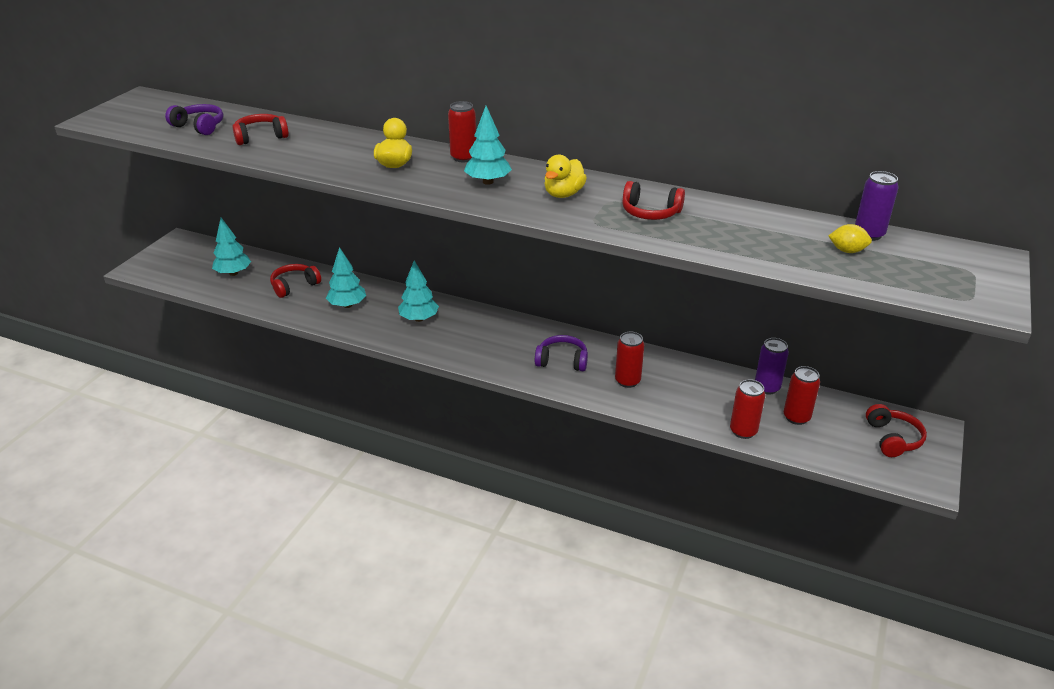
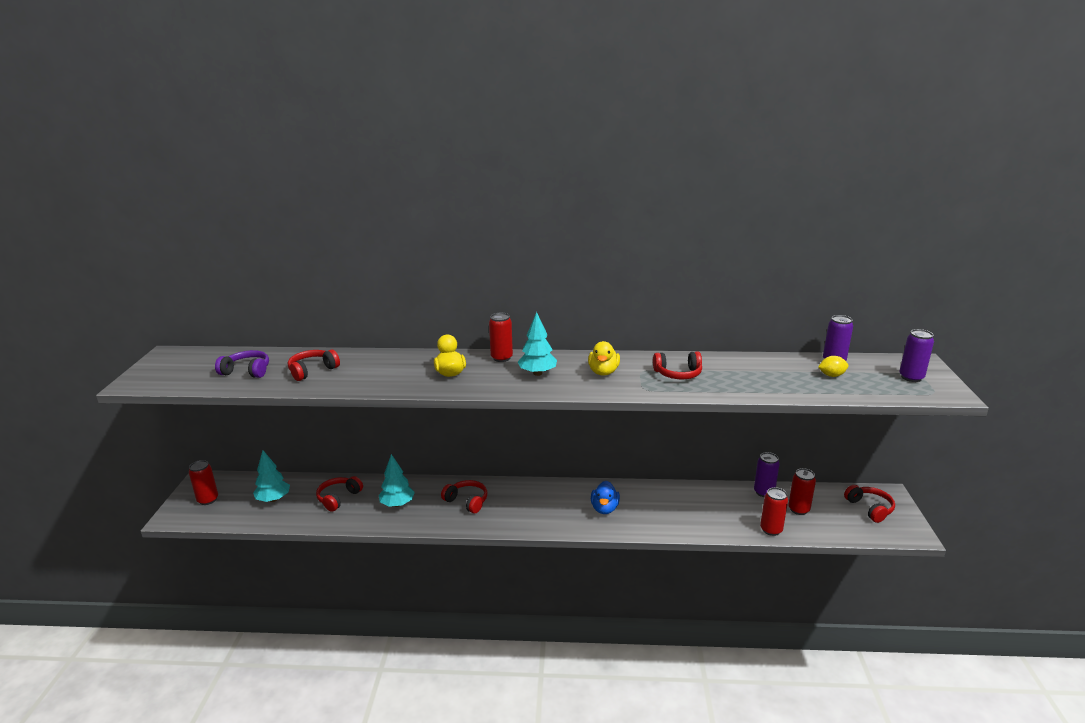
camera: 20 degrees left, 10 degrees down
(419, 319) = (467, 501): turquoise tree -> red headphones
(562, 361) = (604, 508): purple headphones -> blue duck
(627, 381) = (664, 512): red can -> red can (208, 500)
(957, 274) = (911, 377): none -> purple can

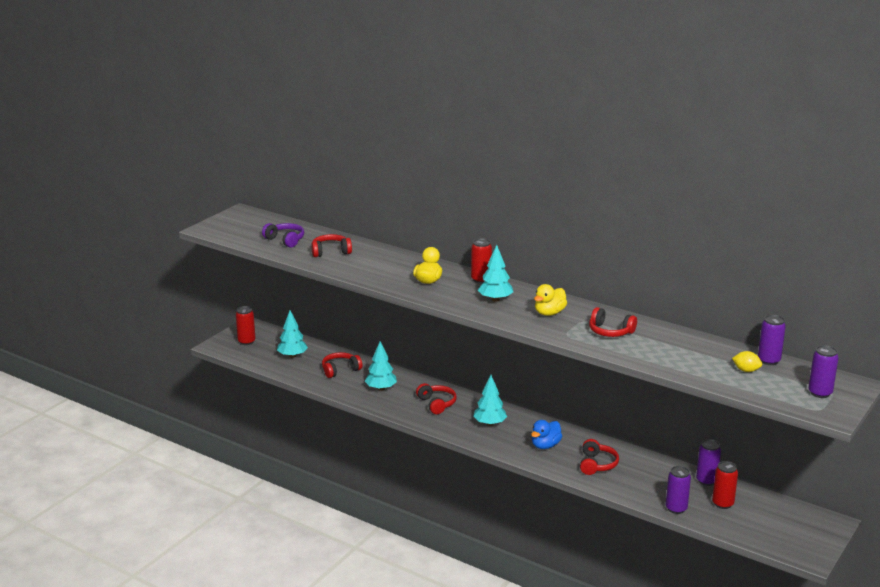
camera: 30 degrees right, 0 degrees up
(534, 504) = (489, 423): none -> turquoise tree
(771, 530) = (676, 508): red can -> purple can
(869, 508) = (795, 526): red headphones -> red headphones (597, 464)

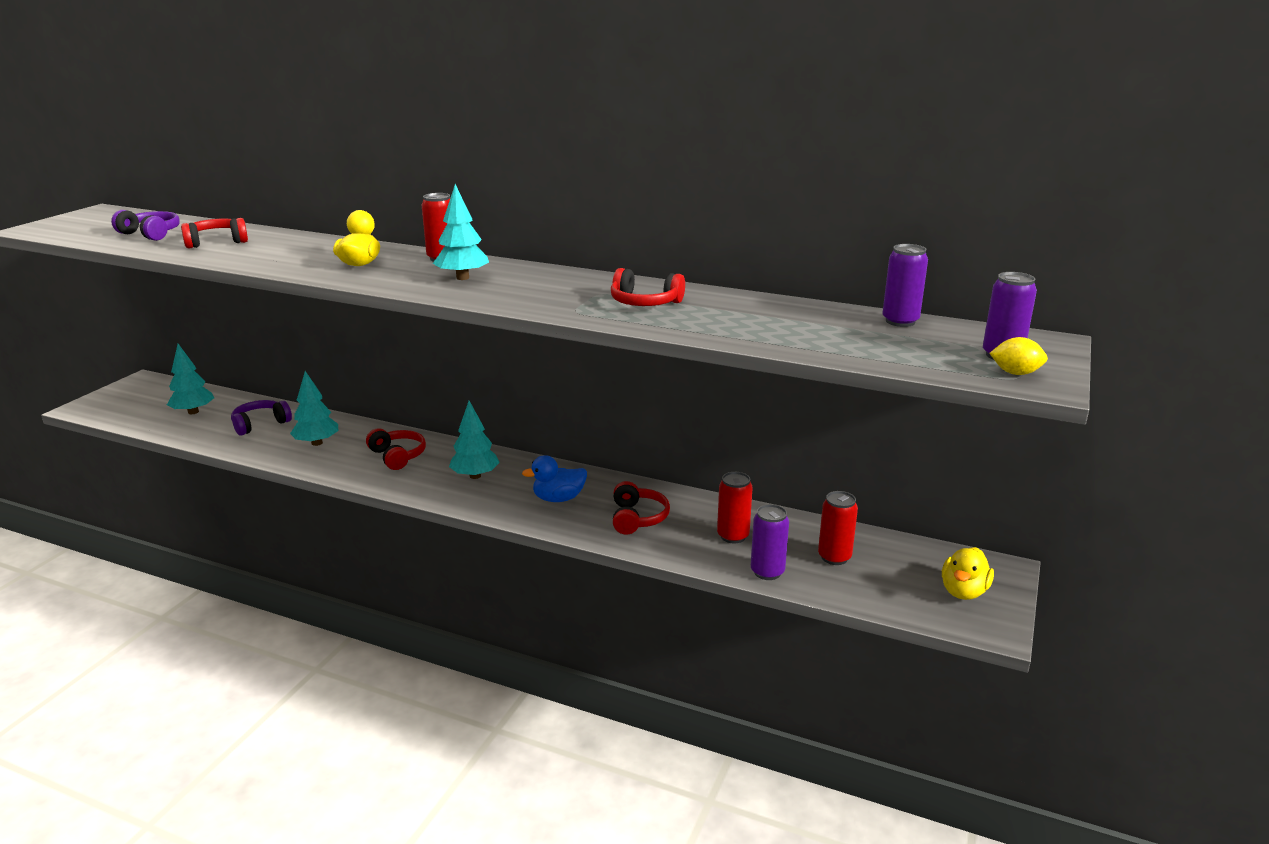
camera: 10 degrees left, 0 degrees up
(246, 341) = (129, 399): red can -> red can (733, 536)
(340, 370) = (260, 424): red headphones -> purple headphones
(545, 445) = (558, 498): blue duck -> blue duck turned 45 degrees clockwise
(549, 313) = (547, 288): yellow duck -> yellow duck (963, 592)
(706, 481) = (801, 526): purple can -> none
(746, 370) = (872, 335): yellow lemon -> yellow lemon (1015, 373)

